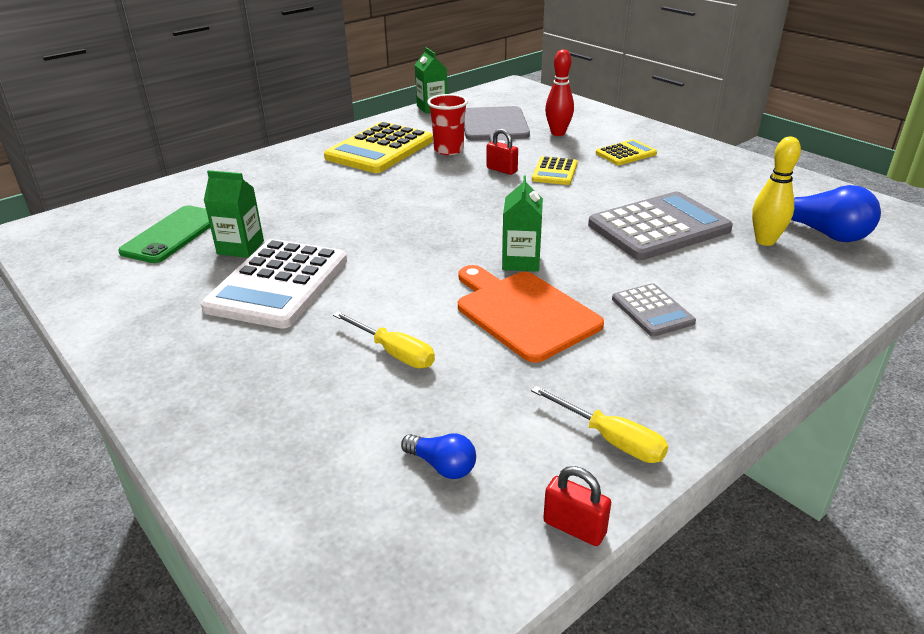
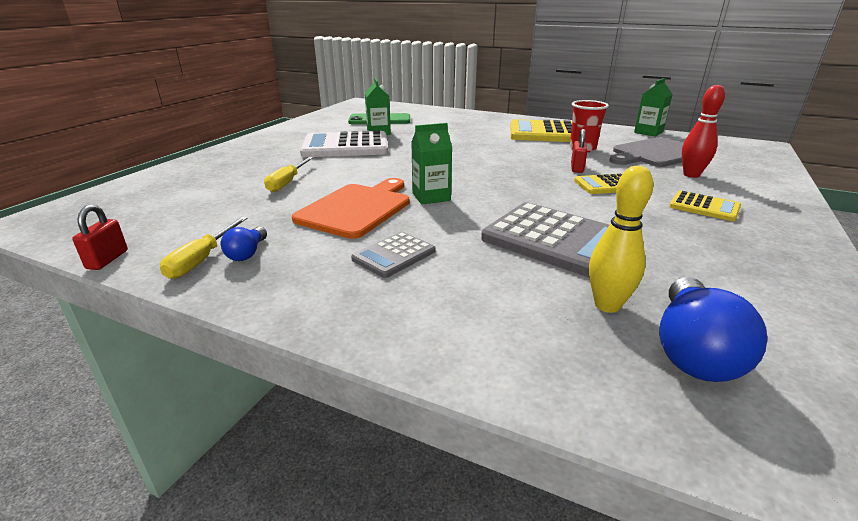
camera: 65 degrees right, 5 degrees down
(442, 466) = (174, 213): blue light bulb -> blue light bulb (247, 253)

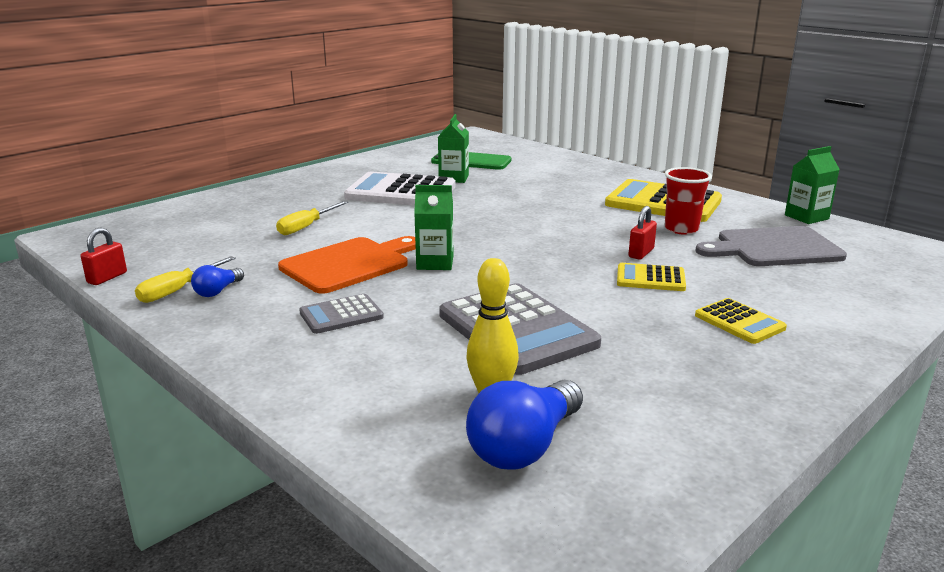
camera: 20 degrees right, 5 degrees down
(691, 175) = (781, 282): red bowling pin -> none

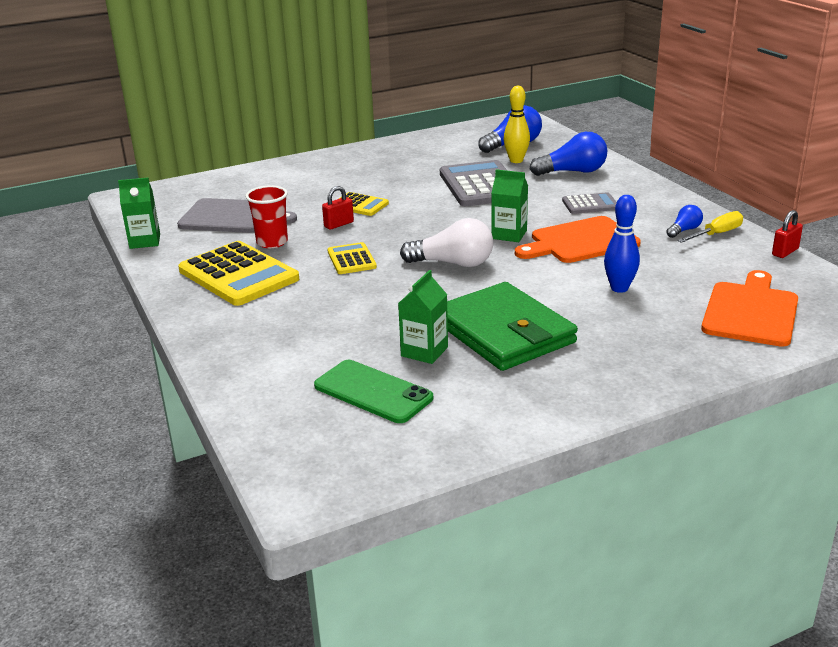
camera: 160 degrees left, 5 degrees up
(189, 222) = (751, 312): none -> orange cutting board
(306, 227) = (619, 288): yellow screwdriver -> blue bowling pin
(377, 378) = (573, 172): none -> blue light bulb
(401, 192) = (504, 332): white calculator -> green wallet
(476, 230) = (453, 263): none -> white light bulb
(739, 322) = (345, 176): yellow calculator -> yellow calculator (351, 259)

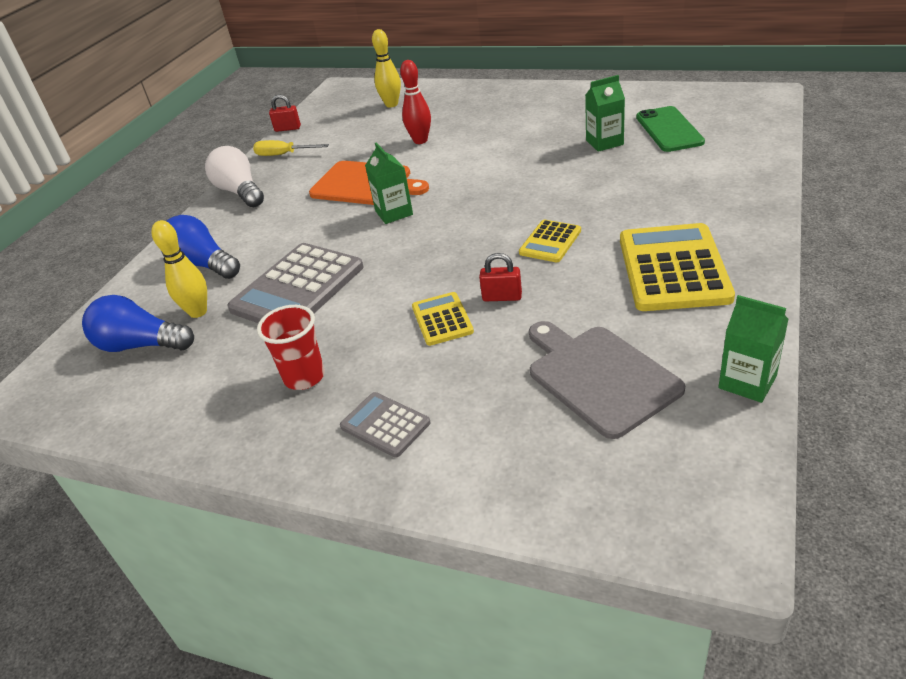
camera: 130 degrees left, 10 degrees up
(272, 242) = (597, 302): red cup -> red cup (304, 377)
(453, 263) = (480, 202): white light bulb -> white light bulb (240, 192)
(504, 332) = (537, 138): green wallet -> none
(590, 204) = (281, 217): grey calculator -> grey calculator (385, 425)
(619, 288) = (420, 141): blue bowling pin -> red bowling pin
(684, 230) = (290, 165): blue light bulb -> none
(751, 312) = (391, 104): orange cutting board -> yellow bowling pin

